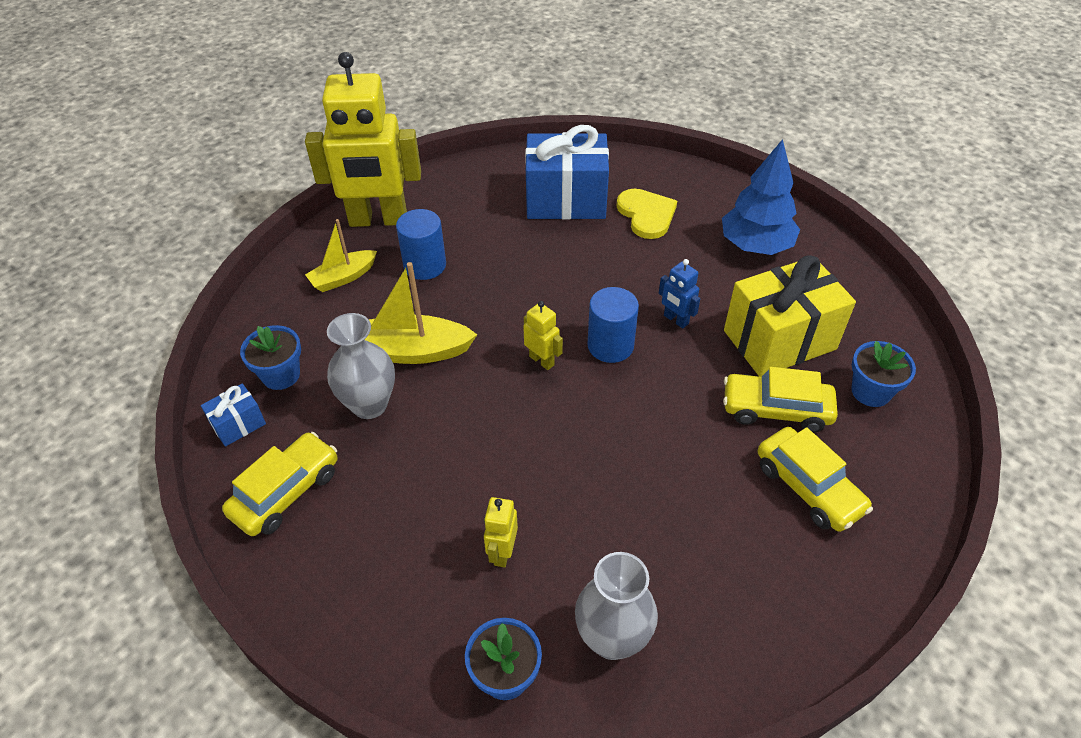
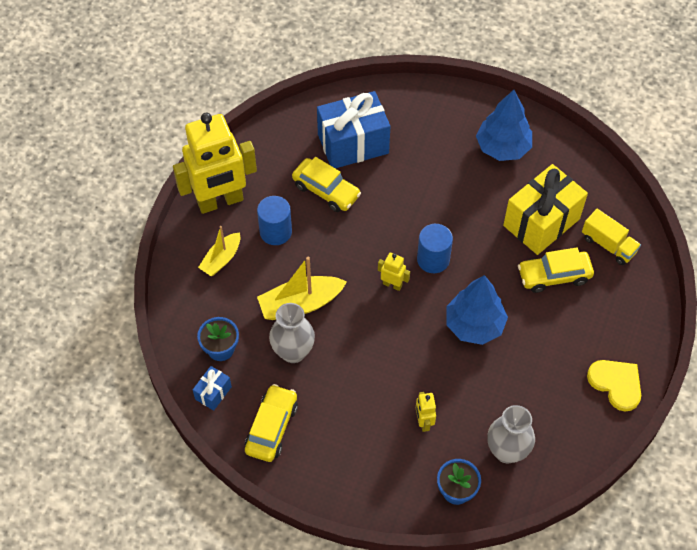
camera: 20 degrees left, 10 degrees up
(634, 441) = (474, 325): none -> blue tree
(646, 215) = (417, 141): yellow heart -> yellow heart (616, 384)
(675, 320) = (469, 226): blue robot -> none
(808, 487) = (588, 323): yellow car -> yellow car (326, 190)
(871, 391) = (608, 245): blue flower pot -> yellow truck

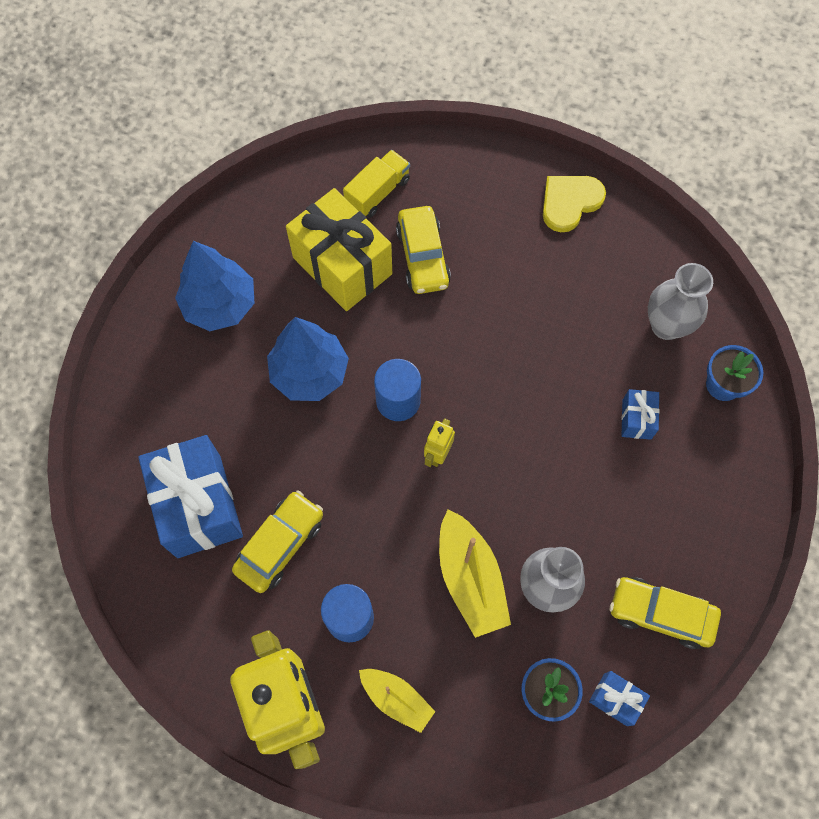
camera: 90 degrees left, 10 degrees up
(424, 422) = (636, 419): yellow robot -> blue gift
(474, 325) = (496, 353): blue tree -> blue tree (309, 373)

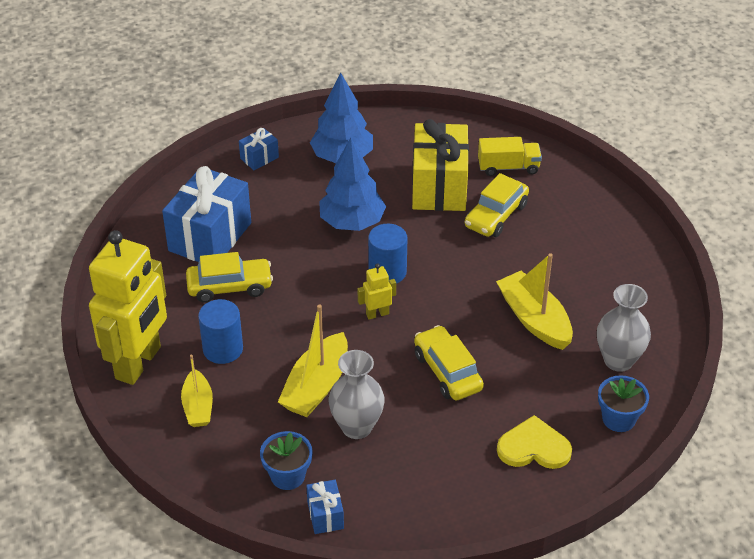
camera: 45 degrees right, 25 degrees down
(565, 342) = (534, 319): none -> yellow boat
(570, 202) = (634, 253): yellow heart -> yellow heart (534, 447)
(636, 419) = (531, 391): blue gift -> blue gift (259, 158)
(660, 614) = (412, 499): yellow car -> yellow car (447, 371)

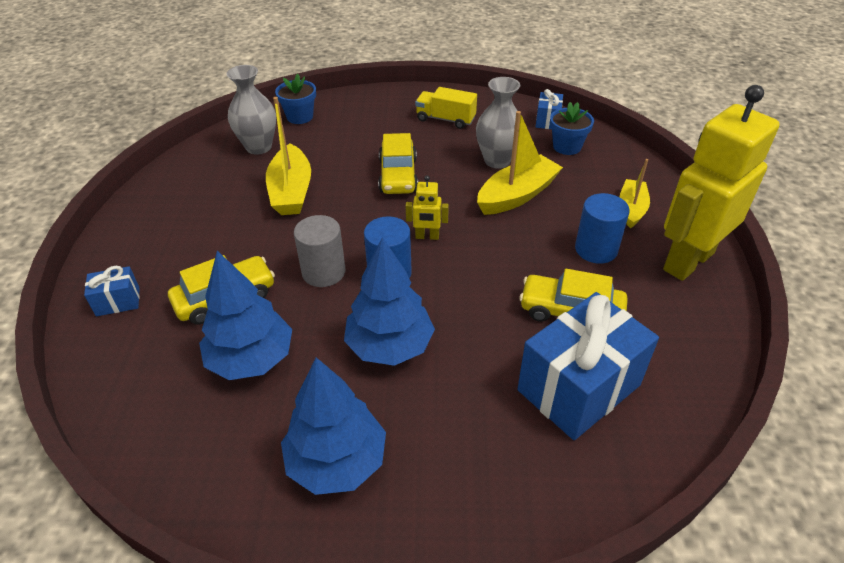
camera: 155 degrees left, 0 degrees up
(259, 158) = (461, 511): blue gift -> blue gift (118, 301)
(439, 187) = (251, 359): yellow gift -> blue tree
(440, 257) = (323, 272): none -> grey cylinder
(508, 167) = (146, 357): yellow truck -> yellow truck (445, 119)
(534, 447) = (374, 118): yellow heart -> none

